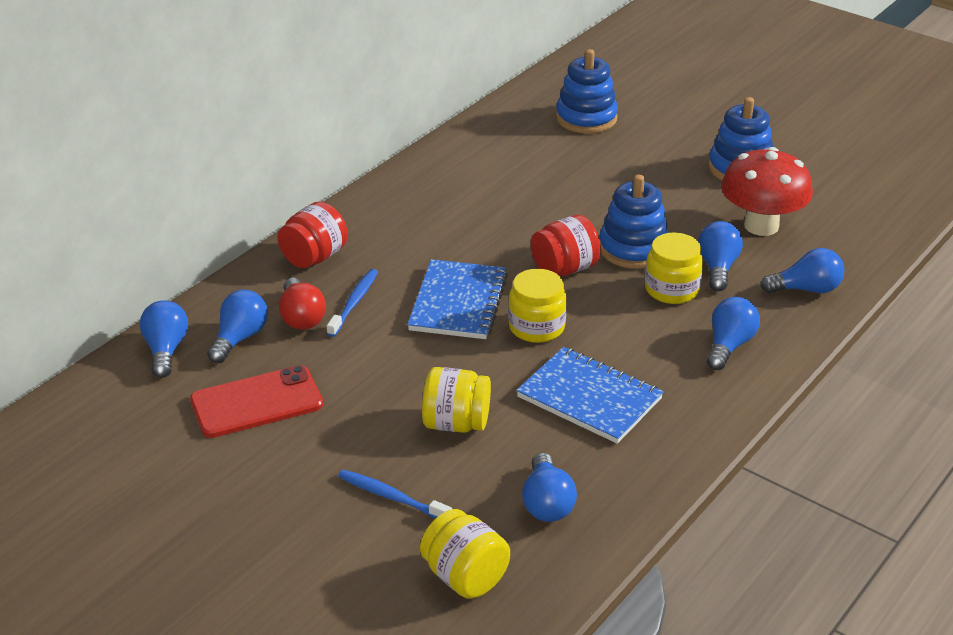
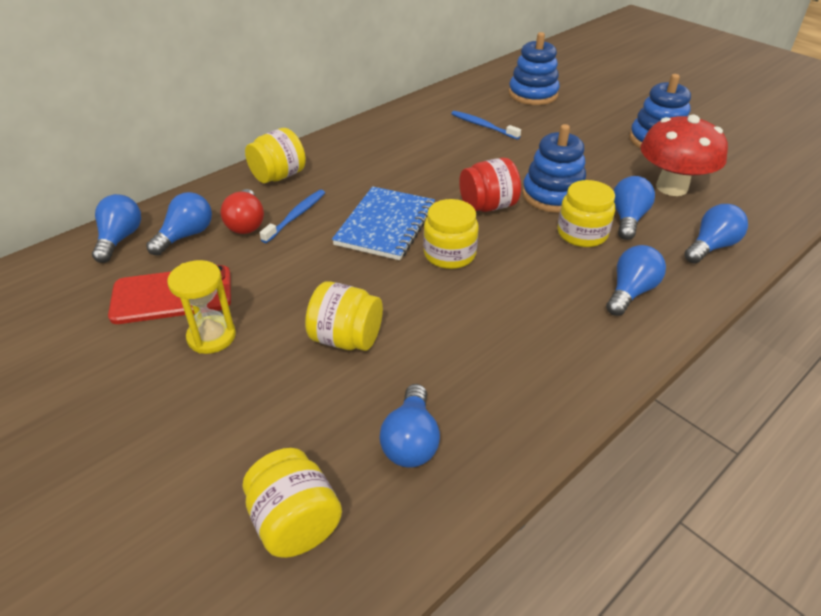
camera: 10 degrees right, 5 degrees up
(314, 257) = (278, 176): red jar -> yellow jar
(318, 437) = (211, 337): none -> yellow hourglass
(392, 497) = (255, 411): blue toothbrush -> blue toothbrush (483, 126)
(589, 398) = (483, 329): blue notebook -> none
(806, 289) = (711, 246): blue light bulb -> blue light bulb turned 45 degrees counterclockwise

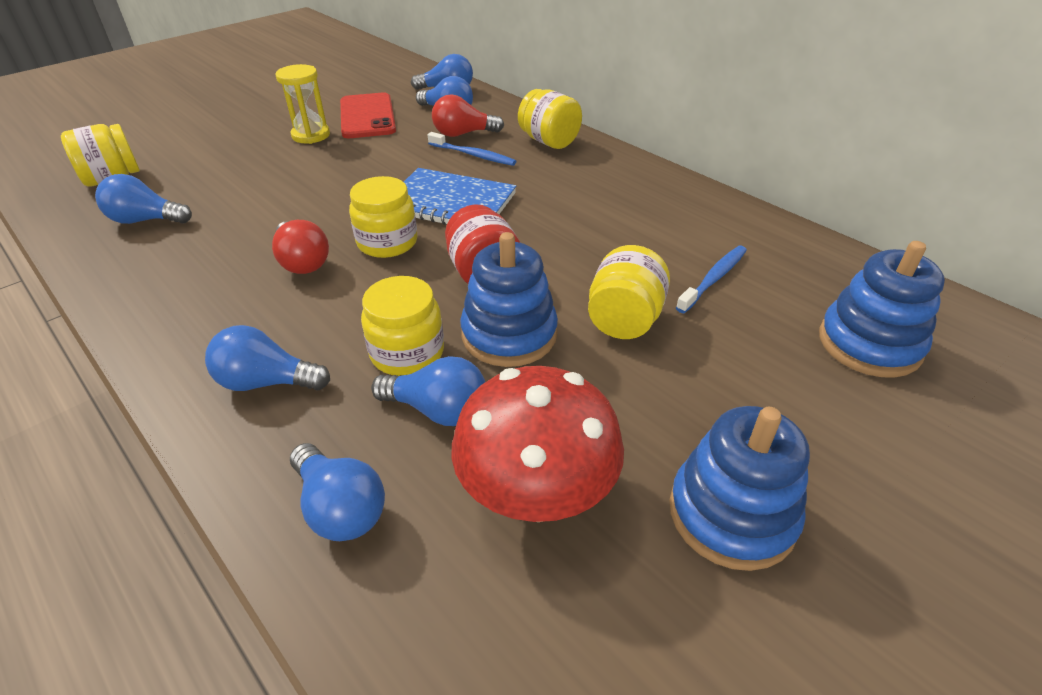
camera: 90 degrees right, 0 degrees up
(346, 339) = (280, 188): yellow jar -> yellow jar (624, 320)
(482, 299) = (302, 262): none -> red light bulb
(630, 292) = (267, 382): blue light bulb -> blue light bulb turned 150 degrees clockwise

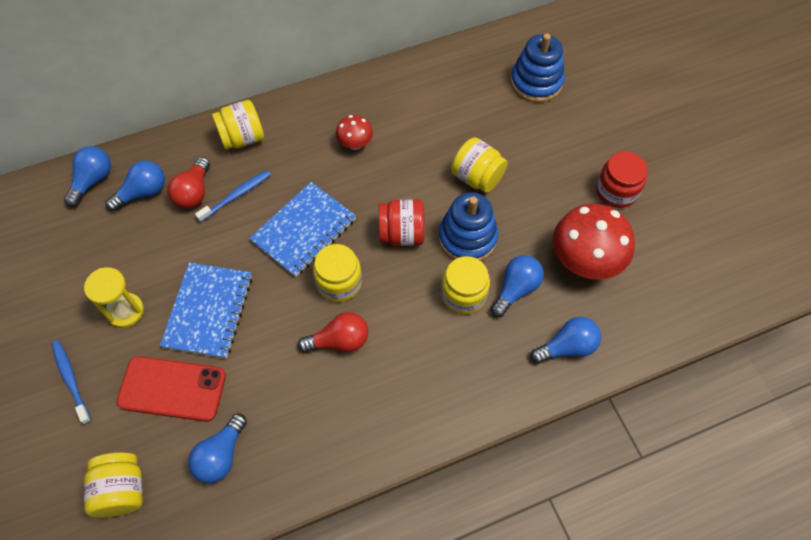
camera: 70 degrees left, 20 degrees up
(267, 382) = (462, 374): blue light bulb -> none
(322, 173) = (208, 311): none -> blue notebook
(367, 116) = (111, 258): red phone -> red phone (172, 389)
(598, 208) = (355, 144): none -> red mushroom
(714, 279) = (458, 119): blue toothbrush -> blue toothbrush (71, 380)
(732, 514) = (616, 191): blue stacking toy -> red jar

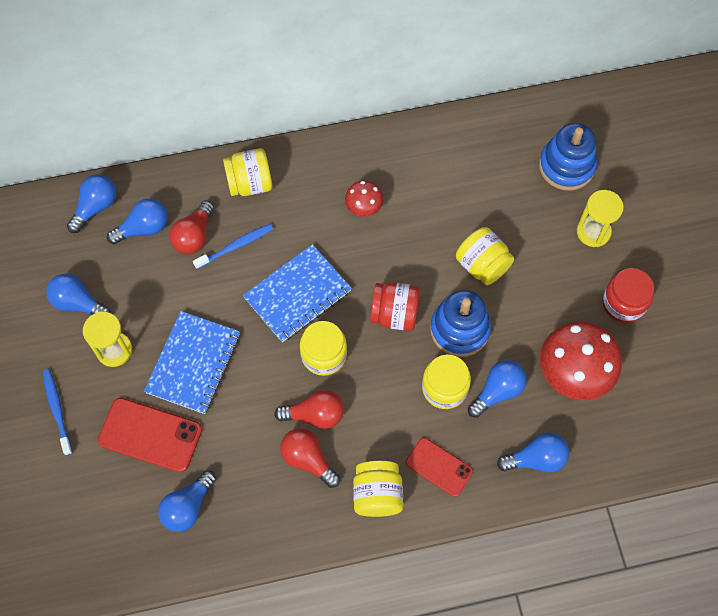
camera: 10 degrees right, 5 degrees up
(83, 272) = (78, 303): none -> blue light bulb
(122, 490) = (94, 523): yellow jar -> yellow jar (377, 494)
(339, 386) = (308, 459): none -> red light bulb
(473, 371) = (439, 467): none -> red phone
(573, 133) = (593, 232): none -> yellow hourglass

